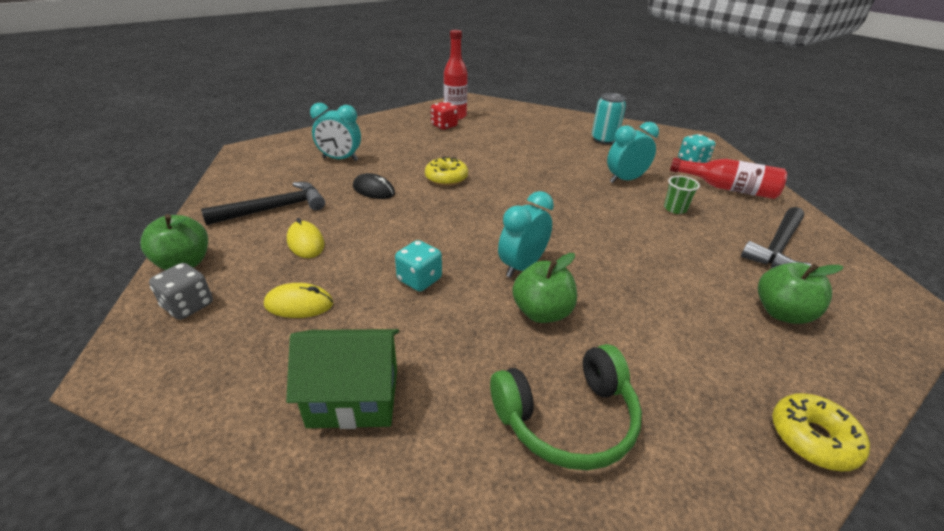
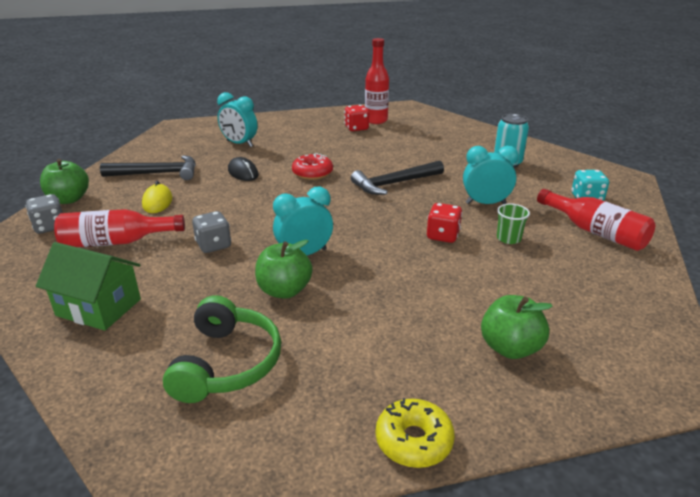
camera: 25 degrees right, 5 degrees down
(299, 304) = (116, 242): yellow mouse -> red bottle
(419, 280) = (213, 245): turquoise dice -> grey dice
(446, 178) = (312, 173): yellow donut -> red donut
(567, 418) = (226, 363): green headphones -> green headphones turned 90 degrees counterclockwise
(623, 218) = (443, 236): none -> red dice
(777, 247) = (582, 295): black hammer -> black hammer (394, 183)

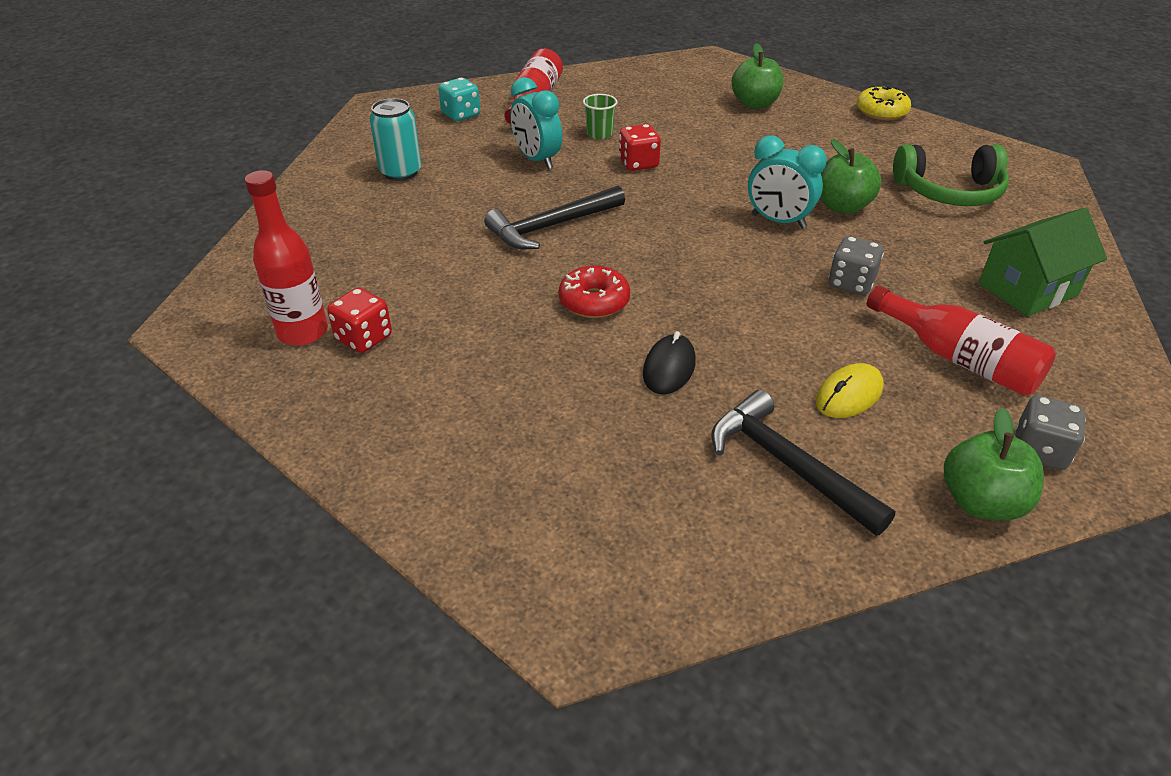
camera: 125 degrees left, 10 degrees up
(99, 307) = (1027, 289): green house -> green house turned 75 degrees clockwise
(226, 363) = (949, 192): green headphones -> green headphones turned 150 degrees counterclockwise
(239, 144) = (569, 443): turquoise clock -> none
(394, 183) = (551, 227): black hammer -> black hammer turned 120 degrees clockwise

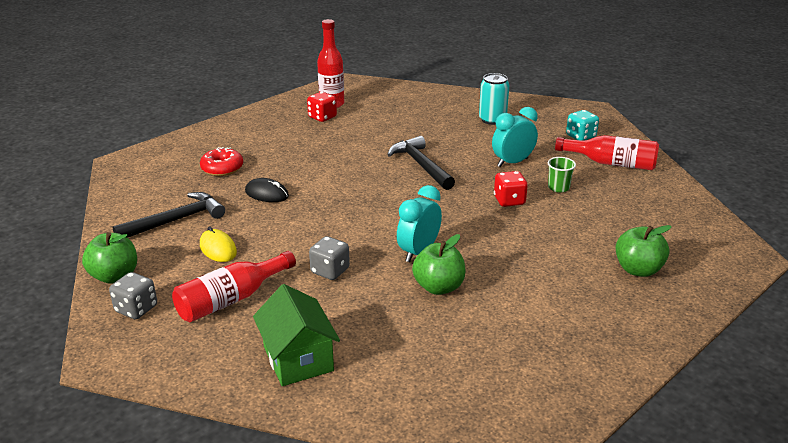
camera: 95 degrees right, 10 degrees down
(594, 301) = (336, 175): red donut -> red donut (222, 168)
(881, 112) = (641, 352): yellow donut -> none
(949, 192) = (462, 357): green headphones -> none

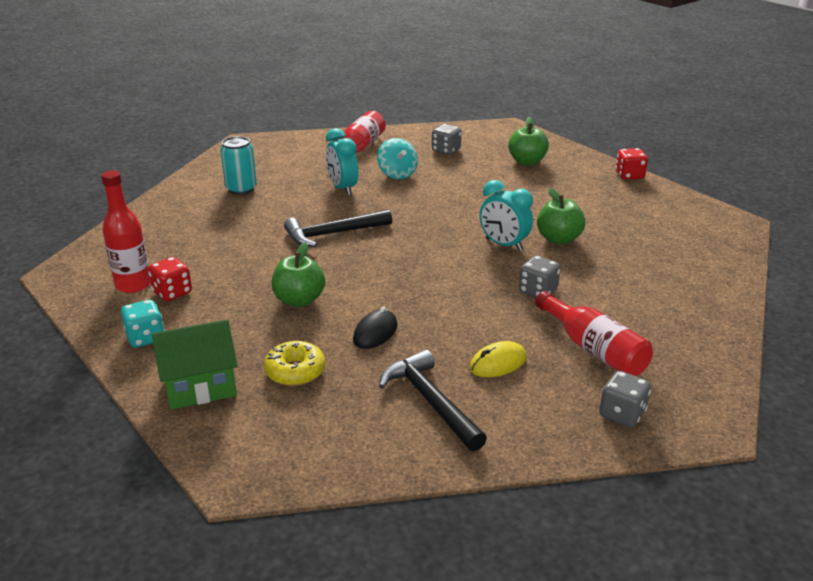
camera: 85 degrees left, 0 degrees up
(115, 276) = (559, 440): green apple -> green apple (299, 300)
(222, 168) = (295, 371): red donut -> yellow donut
(298, 359) = (674, 308): green house -> green house (200, 386)
(509, 201) = (417, 197): red dice -> red dice (629, 175)
(558, 188) = (397, 174): green cup -> turquoise spinning top
(580, 136) = (300, 153): turquoise dice -> turquoise dice (145, 338)
(638, 213) = (446, 150): none -> grey dice

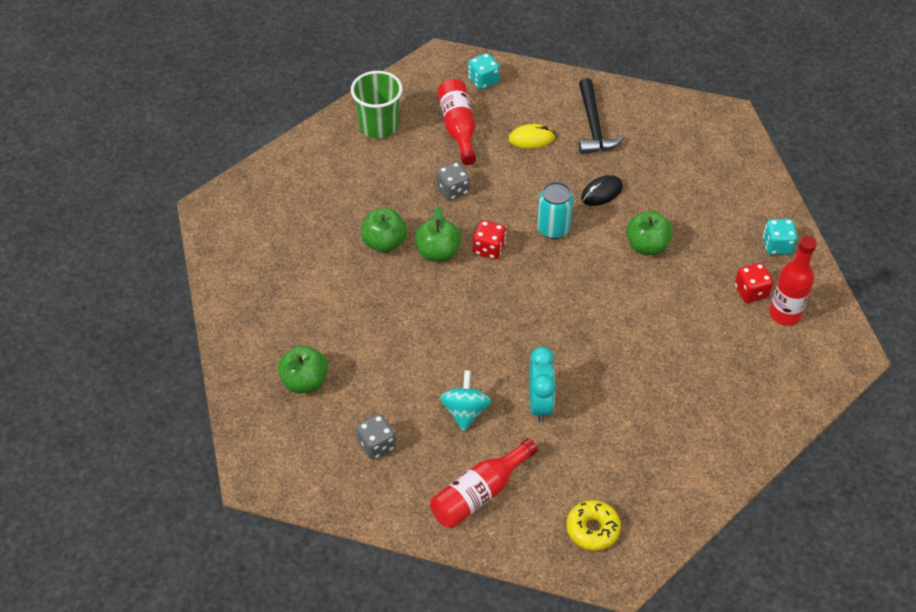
camera: 155 degrees left, 20 degrees up
(200, 386) = (741, 187): green house -> none
(241, 189) = (653, 446): turquoise can -> turquoise can (553, 229)
(295, 371) = (672, 178): yellow donut -> yellow donut (592, 529)
(333, 234) = (584, 325): black hammer -> none
(504, 245) = (438, 253): turquoise clock -> green apple
(622, 414) = (483, 81): grey dice -> turquoise dice
(629, 175) = (223, 313): red dice -> red dice (489, 249)
(682, 325) = (379, 126): none -> green cup

